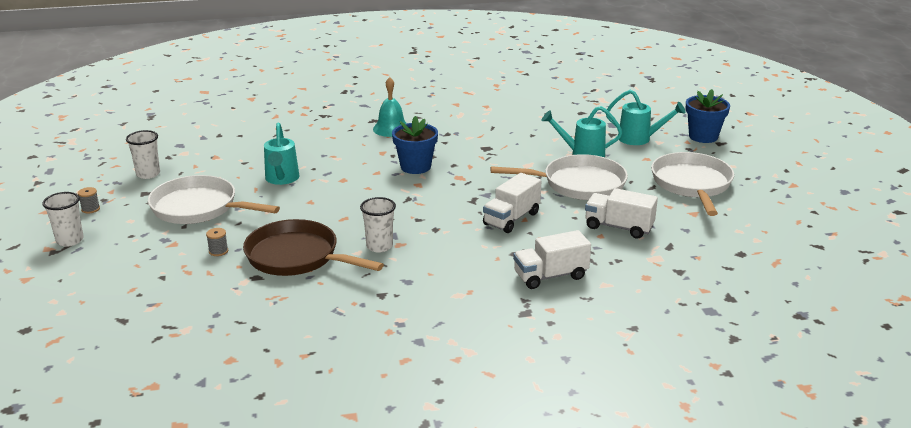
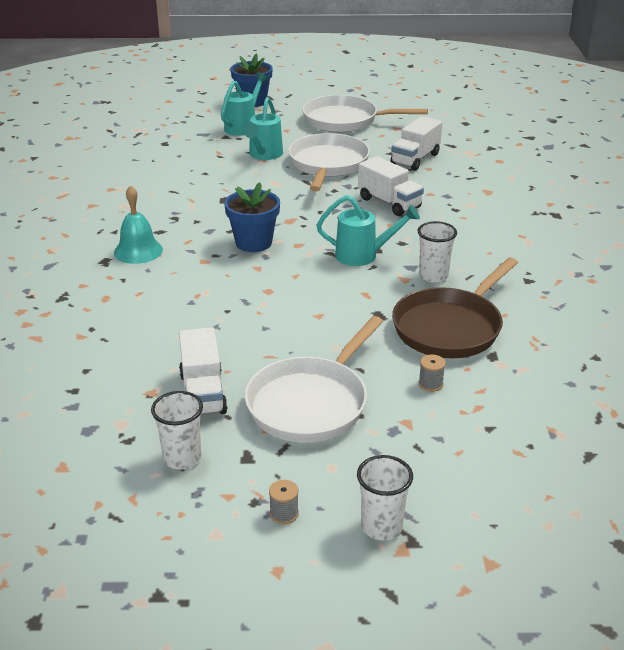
camera: 80 degrees left, 5 degrees up
(281, 179) = (249, 335): turquoise watering can -> turquoise watering can (363, 255)
(550, 276) = (496, 197): white truck -> white truck (203, 393)

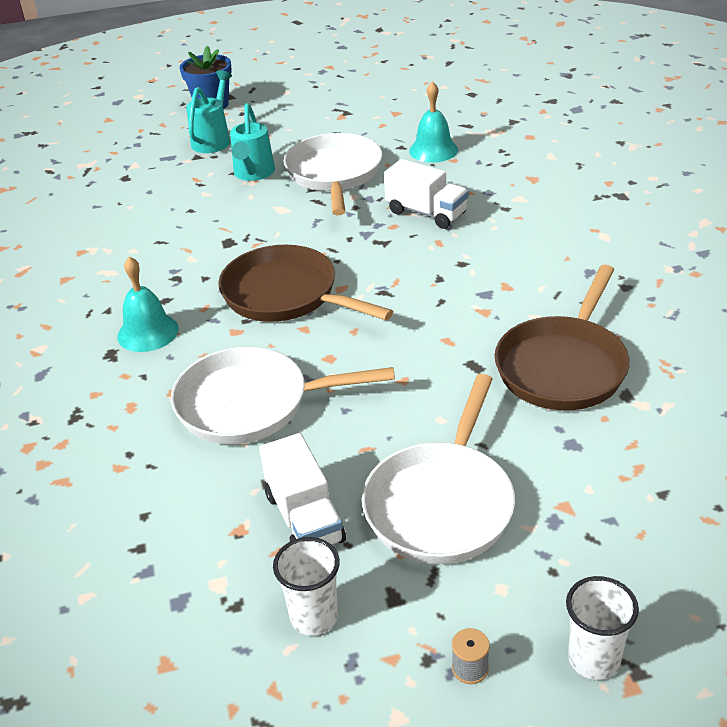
camera: 10 degrees left, 5 degrees up
(253, 243) = (286, 295): blue flower pot -> brown pan
(345, 120) = (332, 112): white pan -> white pan (252, 404)
(363, 255) = (423, 289): turquoise watering can -> none
(415, 159) = (433, 150): white truck -> turquoise bell
(430, 384) = (571, 448): grey spool -> none
(433, 276) = (516, 301): white cup -> none

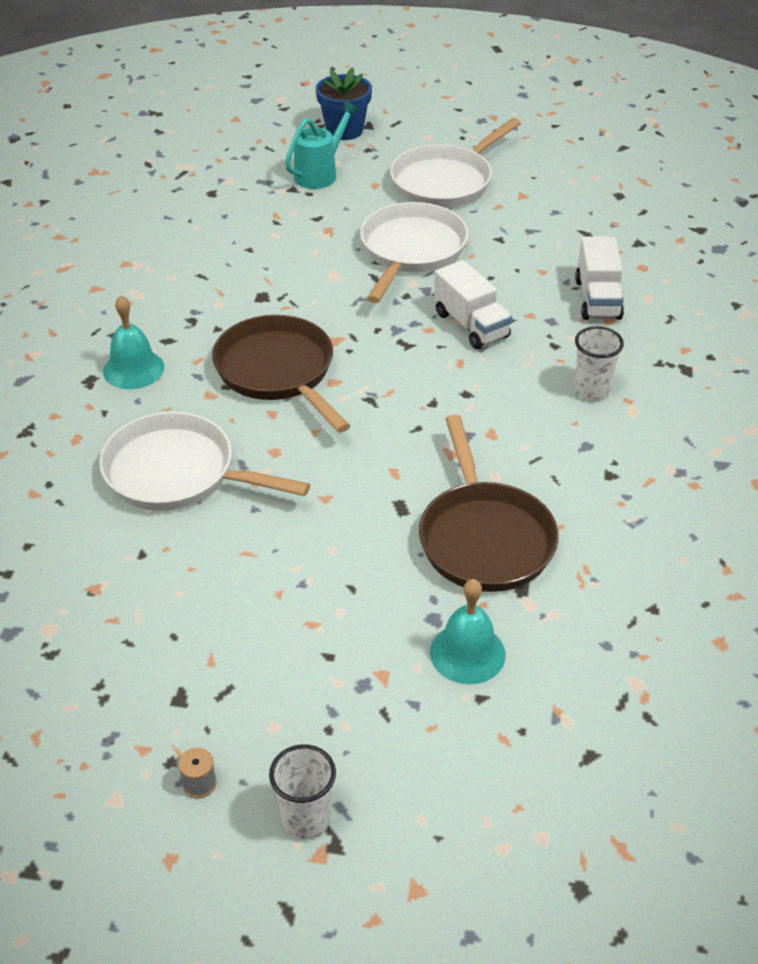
camera: 20 degrees right, 5 degrees up
(253, 174) = (333, 226): turquoise watering can -> none
(304, 518) = (153, 598): white truck -> white truck (597, 299)
(314, 617) = (105, 688): white cup -> white cup (591, 390)
(433, 150) = (529, 253): turquoise bell -> turquoise bell (467, 653)
(442, 503) = (277, 630): white pan -> white pan (446, 181)
(563, 366) = (484, 537): brown pan -> brown pan turned 60 degrees counterclockwise

